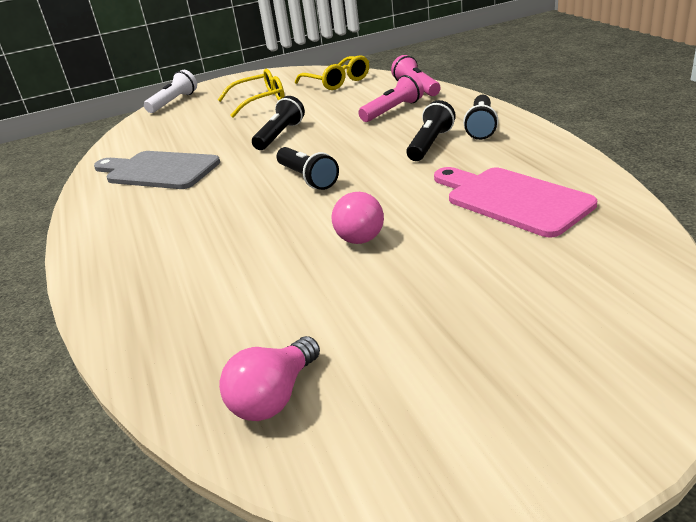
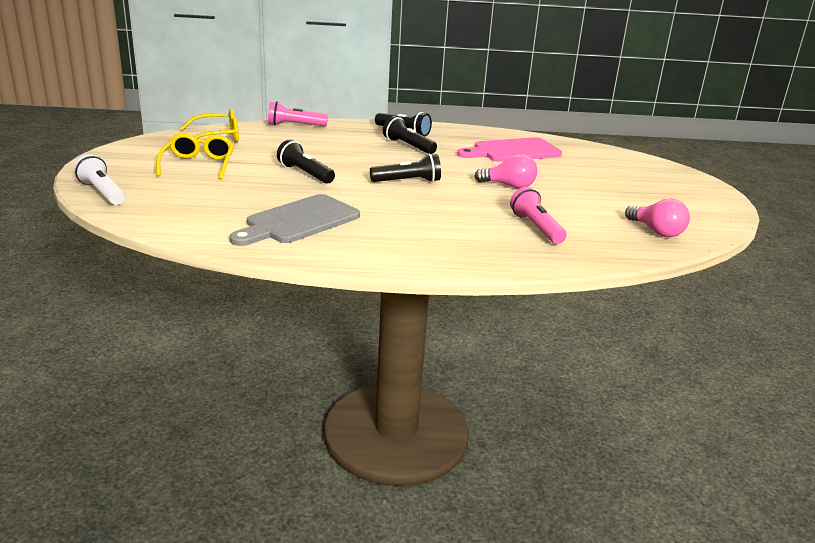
camera: 75 degrees left, 5 degrees down
(393, 110) = (327, 140): pink flashlight -> pink flashlight (536, 228)

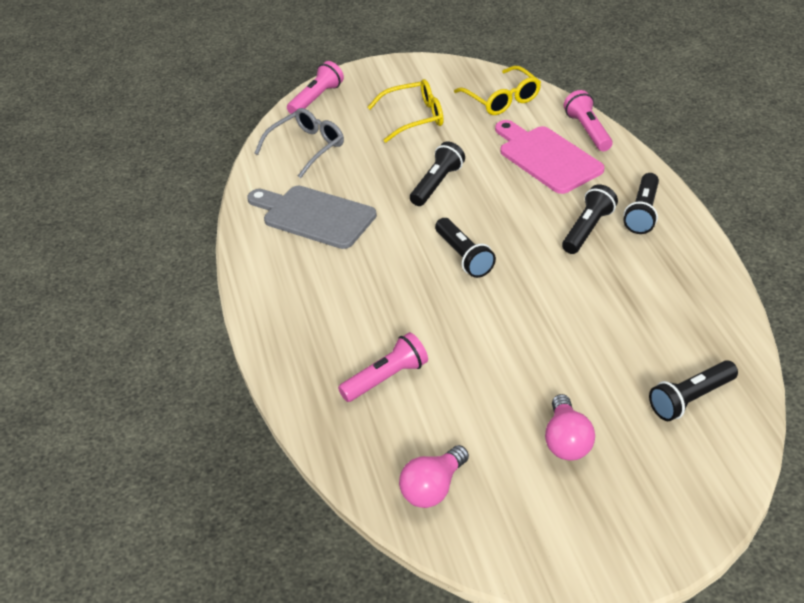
camera: 80 degrees right, 15 degrees up
(102, 192) = (316, 99): white flashlight -> pink flashlight
(182, 208) = (306, 147): none -> grey glasses
(509, 186) = (506, 338): pink light bulb -> pink light bulb (567, 441)
(513, 151) = (648, 322): pink cutting board -> pink cutting board (547, 158)
(586, 156) = (691, 399): none -> black flashlight

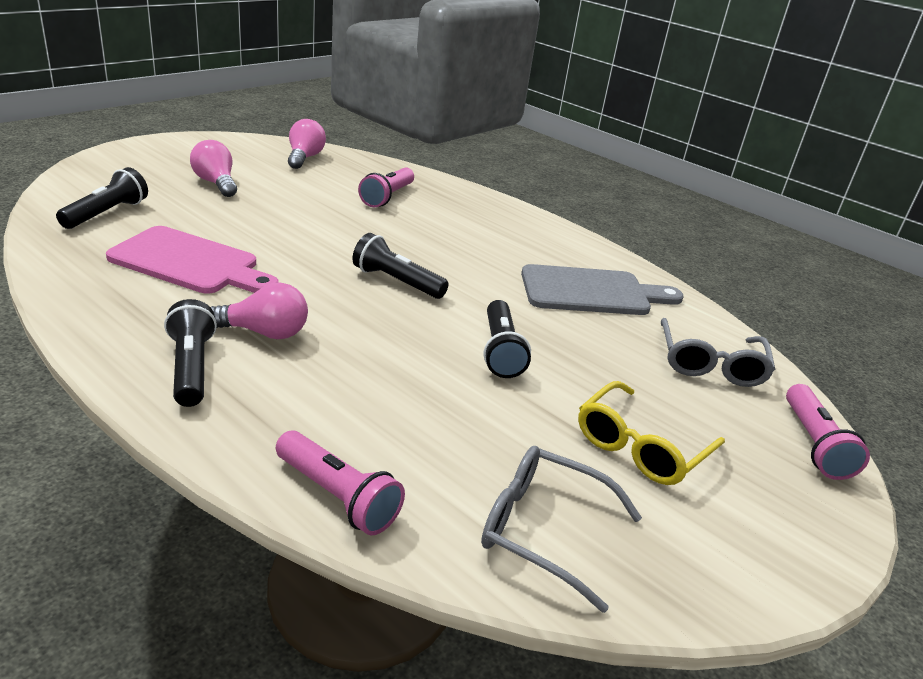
camera: 140 degrees right, 10 degrees down
(502, 99) = (543, 530): yellow glasses -> grey glasses
(547, 158) = (379, 423): pink cutting board -> pink cutting board (190, 263)
(588, 229) = (264, 332): black flashlight -> pink light bulb

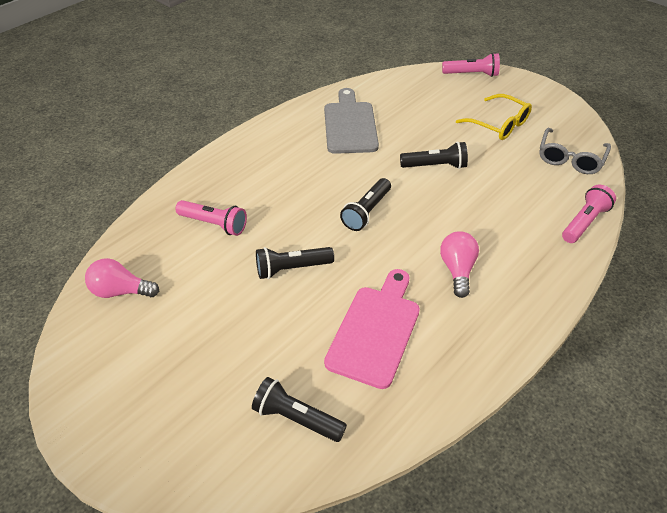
camera: 85 degrees left, 15 degrees up
(191, 368) = (510, 298): black flashlight -> black flashlight (292, 268)
(216, 183) = (203, 349): pink light bulb -> none
(710, 364) = (416, 92): grey glasses -> none

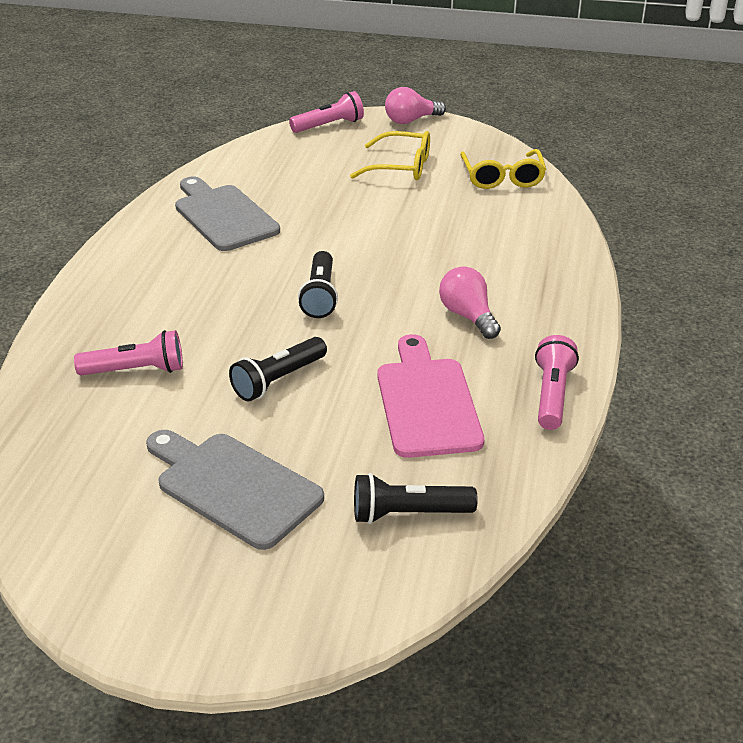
camera: 30 degrees left, 10 degrees down
(121, 291) = (71, 482): pink light bulb -> pink light bulb (411, 120)
(206, 340) = (233, 486): none -> grey cutting board
(435, 166) = (362, 227): black flashlight -> none
(570, 158) = (502, 177): grey glasses -> yellow glasses
(584, 222) = (561, 231): pink flashlight -> pink flashlight (552, 395)

